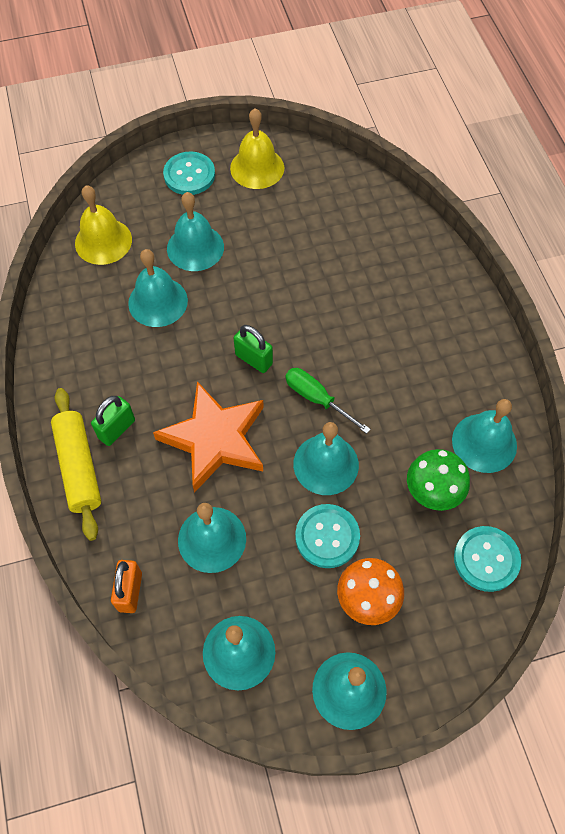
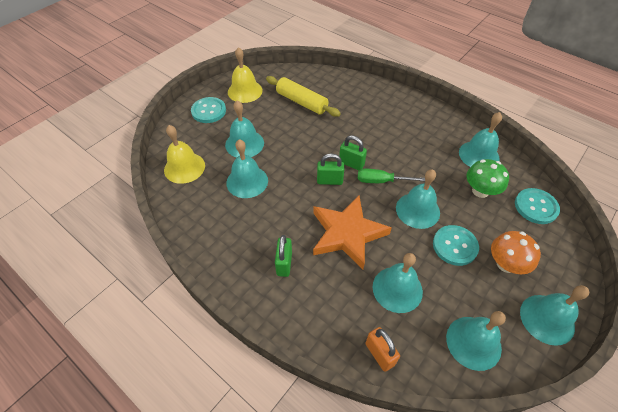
camera: 35 degrees left, 10 degrees down
(79, 467) = (280, 301): yellow rolling pin -> yellow rolling pin (302, 102)
(301, 352) = (351, 164): none -> green padlock

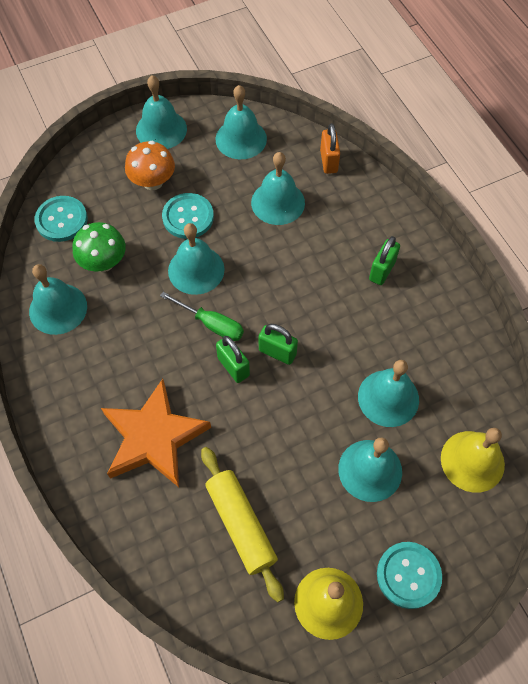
camera: 155 degrees left, 10 degrees up
(347, 233) = (295, 276): orange star -> orange star (153, 437)

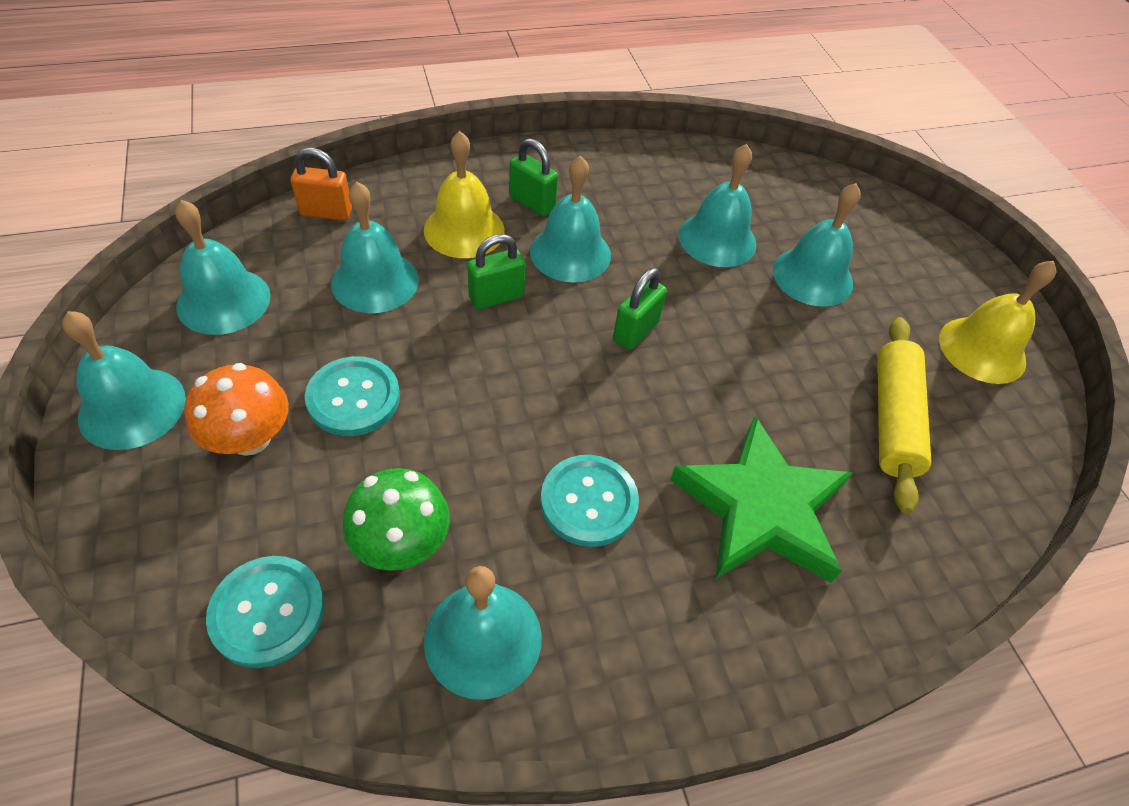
camera: 85 degrees left, 10 degrees down
(153, 437) = (761, 508): orange star -> green star
(196, 270) = (465, 404): turquoise bell -> turquoise bell (570, 253)
(211, 324) = (572, 400): green screwdriver -> none
(233, 367) = (651, 385): green padlock -> green padlock (496, 297)
(241, 524) = (893, 419): yellow rolling pin -> yellow rolling pin turned 60 degrees counterclockwise
(408, 575) = (938, 273): turquoise button -> turquoise button (589, 502)
(472, 461) = (800, 192): yellow bell -> yellow bell (464, 230)

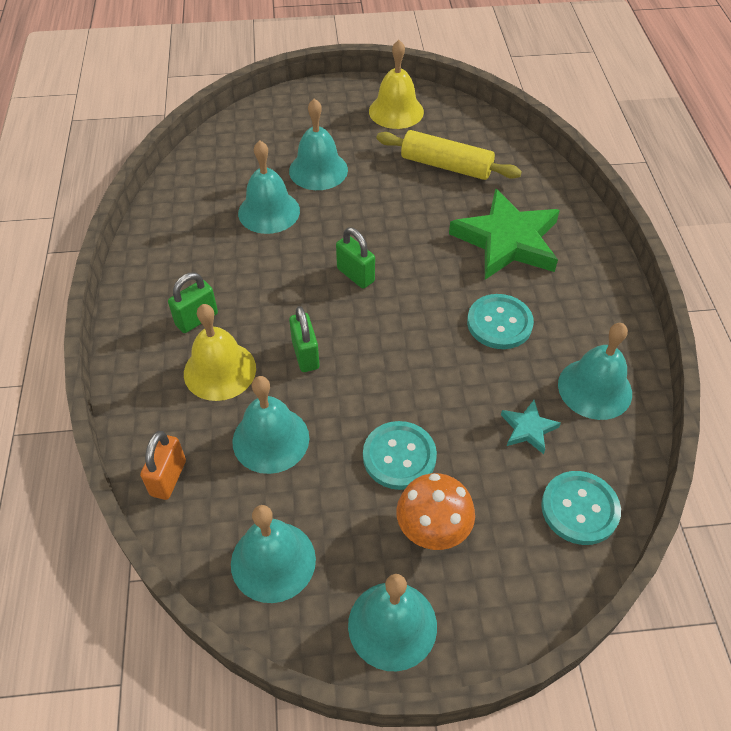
camera: 75 degrees left, 0 degrees up
(402, 543) = (528, 429): green mushroom -> turquoise star
(570, 253) = (264, 301): turquoise bell -> none

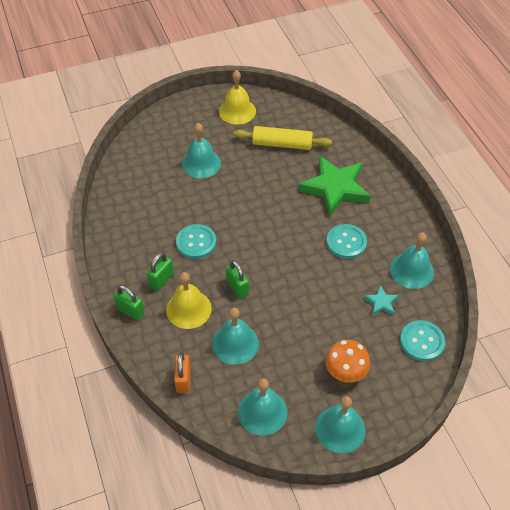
camera: 15 degrees left, 0 degrees up
(269, 211) = (179, 199): turquoise bell -> none
(355, 275) = (250, 230): green padlock -> green padlock (131, 311)
(399, 456) = (313, 336): turquoise button -> turquoise button (196, 242)

